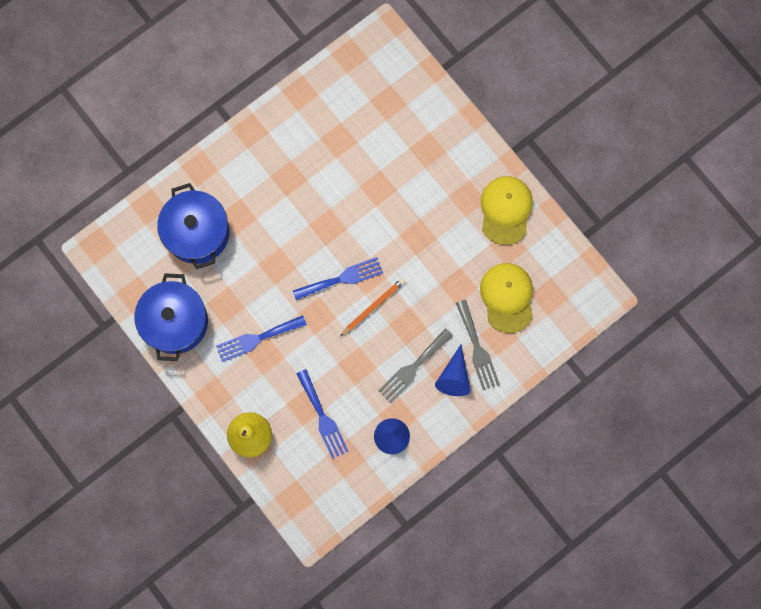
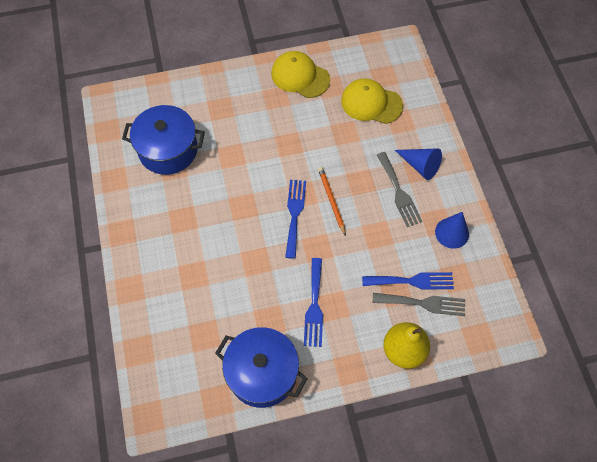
camera: 65 degrees left, 15 degrees down
(197, 232) = (188, 316): blue pot -> blue pot (168, 150)
(477, 349) = (404, 140): grey fork -> grey fork (423, 303)

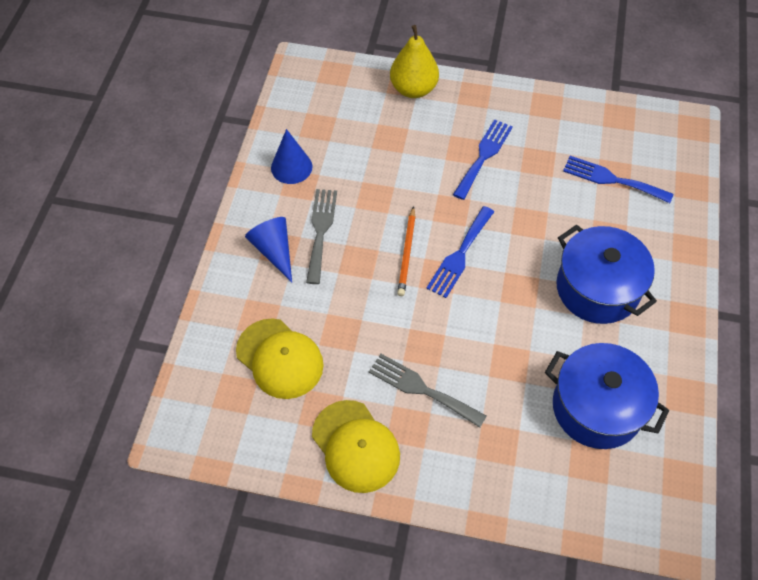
camera: 155 degrees left, 5 degrees down
(262, 373) = (564, 121): blue pot -> blue pot (597, 288)
(412, 281) = (366, 140): blue fork -> blue fork (612, 179)
(423, 303) = (368, 117): grey fork -> grey fork (421, 389)

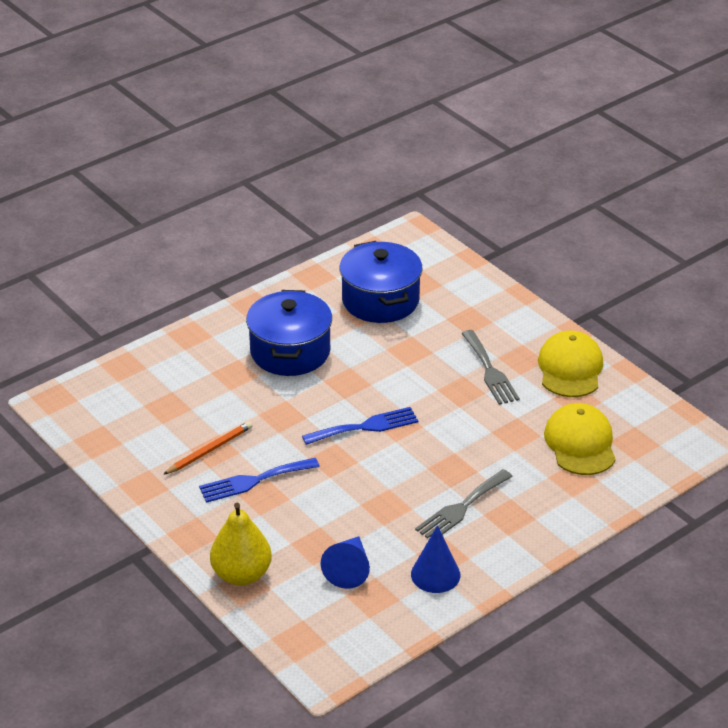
camera: 140 degrees left, 20 degrees down
(274, 250) = (517, 517): blue cone -> blue cone (348, 569)
(407, 253) = (406, 452): orange pencil -> orange pencil (209, 450)
(612, 179) = (176, 404): blue fork -> none

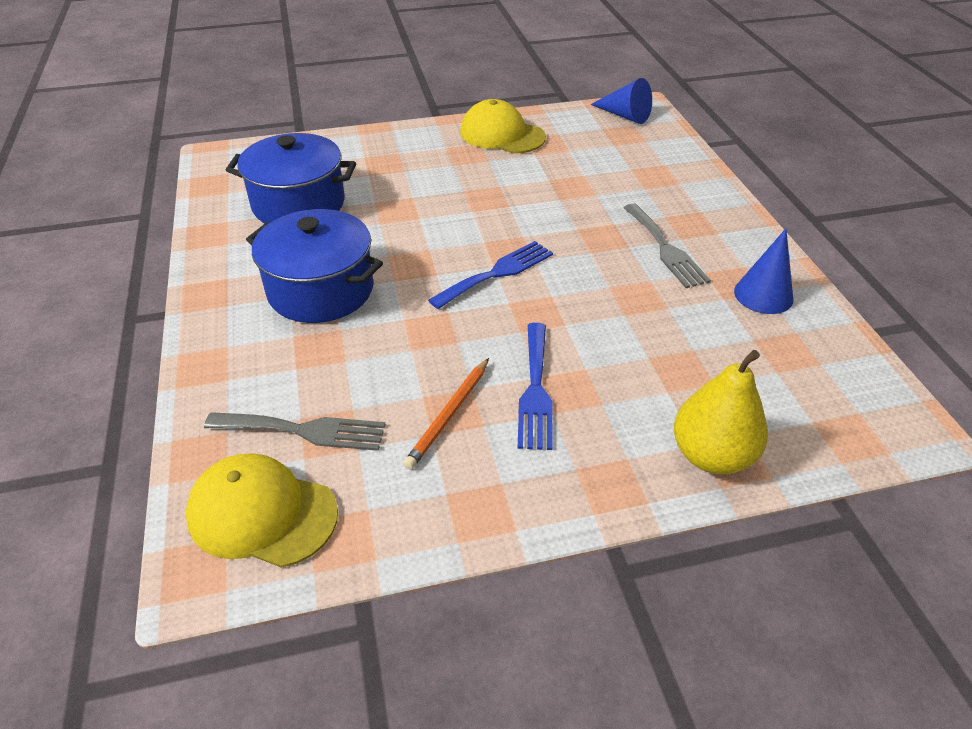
camera: 65 degrees left, 5 degrees up
(209, 450) = (449, 415): orange pencil -> orange pencil turned 135 degrees counterclockwise
(348, 569) = (734, 356): blue cone -> blue cone (625, 115)
(365, 427) = (497, 273): blue fork -> blue fork turned 45 degrees clockwise
(490, 371) = (470, 174): grey fork -> grey fork (304, 430)
(580, 443) = (608, 159): yellow cap -> yellow cap (262, 513)

